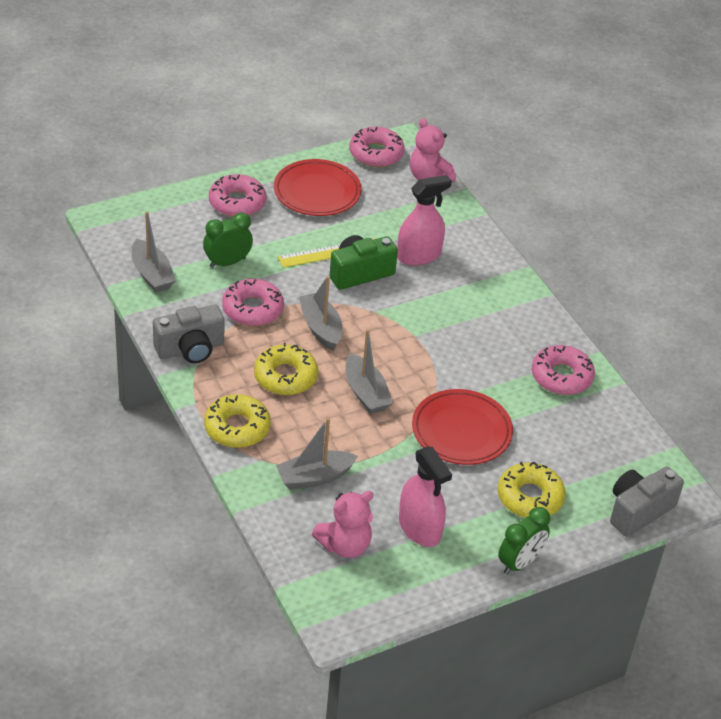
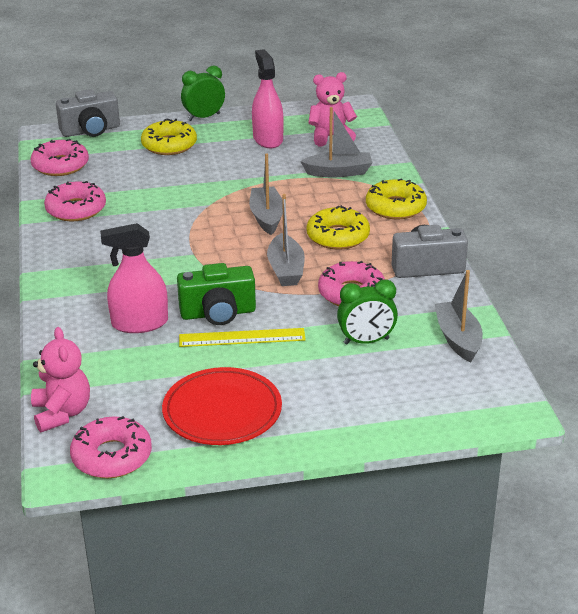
camera: 160 degrees left, 10 degrees down
(237, 202) = (333, 410): pink donut -> pink donut (60, 165)
(461, 431) = (196, 185): red plate -> none

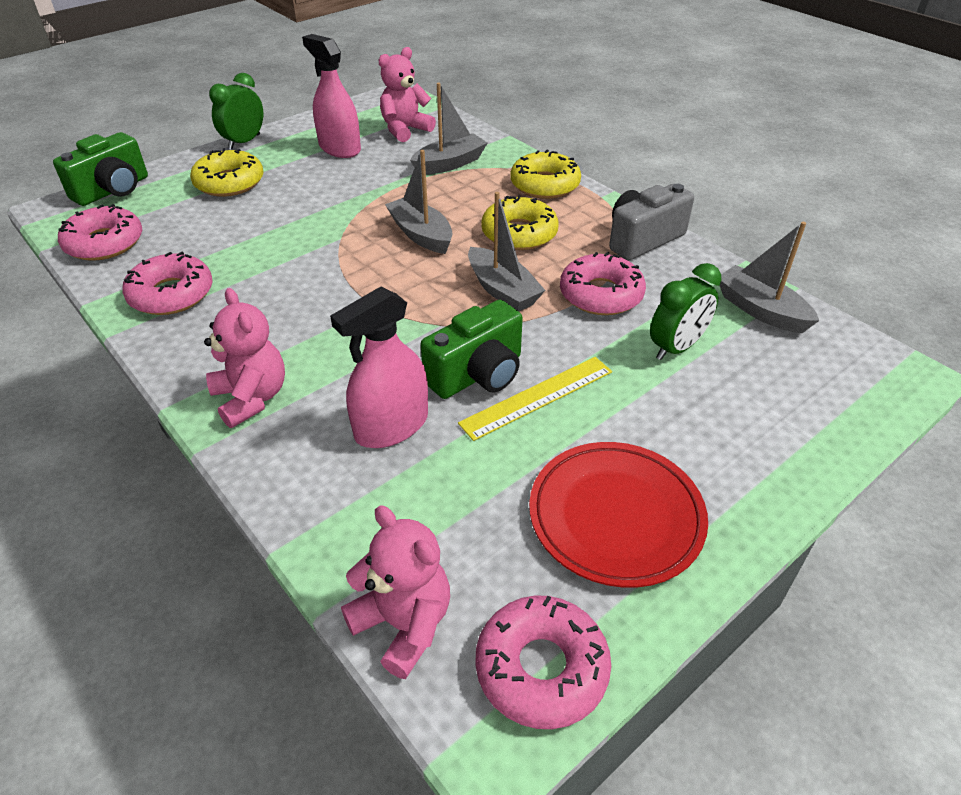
camera: 30 degrees left, 10 degrees up
(75, 282) = (251, 398): none -> pink teddy bear
(91, 130) = (113, 190): grey camera -> green camera

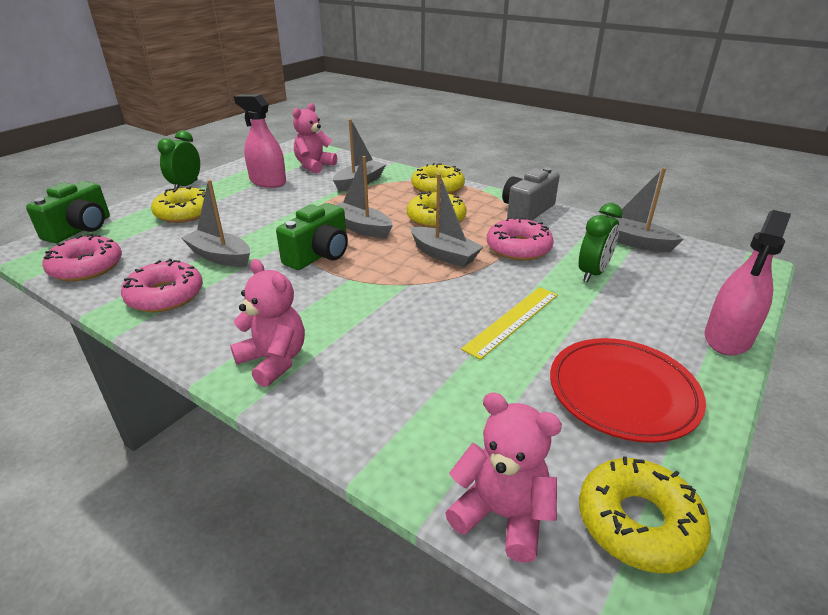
camera: 15 degrees left, 10 degrees down
(246, 251) = (220, 256): none -> grey boat
(391, 426) = (407, 361): pink spray bottle -> pink spray bottle (727, 338)
(478, 374) = (457, 313): green camera -> green camera (319, 255)
(541, 668) = (638, 522): pink donut -> yellow donut

